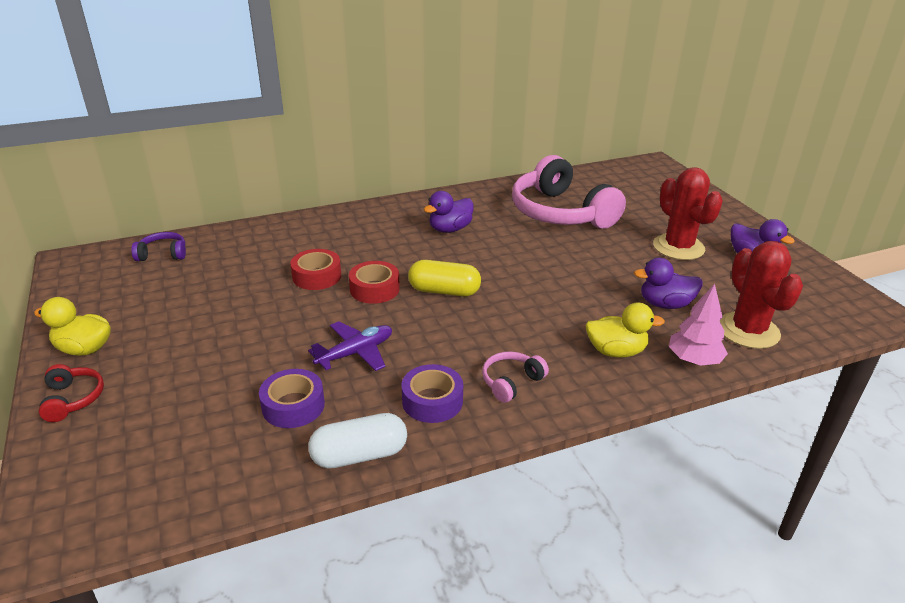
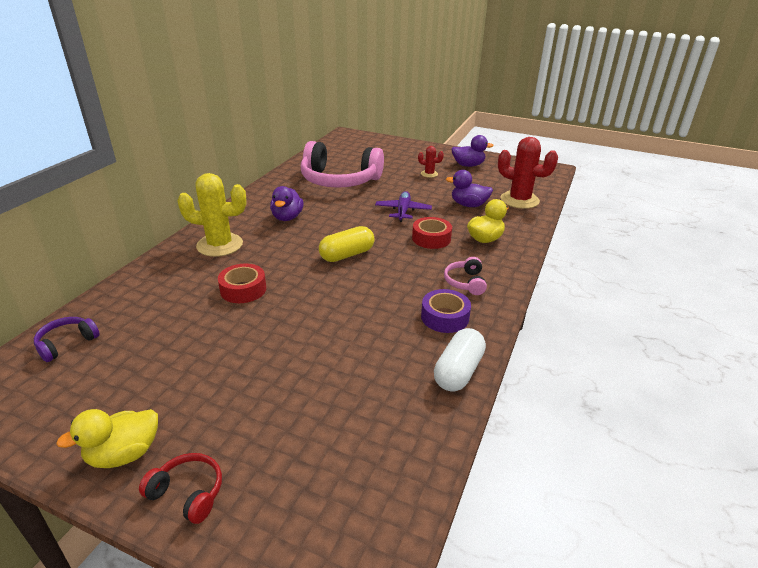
camera: 45 degrees left, 0 degrees up
(293, 406) = (372, 374): purple tape -> none
(355, 353) = (355, 319): purple plane -> purple plane (403, 211)
(358, 229) = (220, 245): none -> yellow cactus
(374, 289) = (300, 276): red tape -> red tape (431, 238)
(665, 304) = (468, 205): purple duck -> purple duck turned 60 degrees clockwise
(678, 247) = (429, 174): red cactus -> red cactus, size x0.49
(694, 360) = (521, 225): pink tree -> none

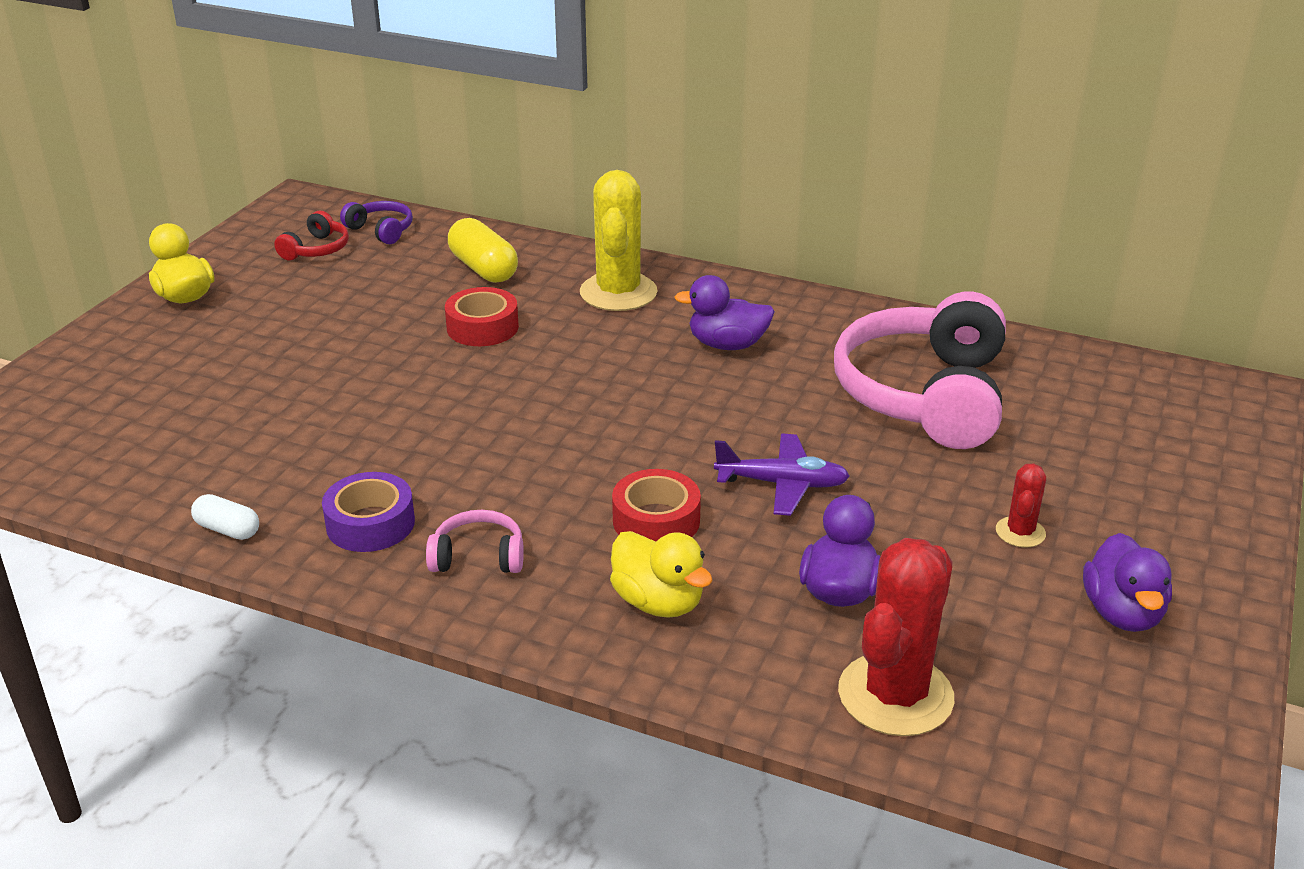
camera: 90 degrees right, 0 degrees up
(188, 493) = (114, 338): red headphones -> red headphones (316, 249)
(347, 255) = (586, 416): yellow capsule -> yellow capsule (483, 269)
(458, 371) = (227, 529): white capsule -> white capsule, size x0.59

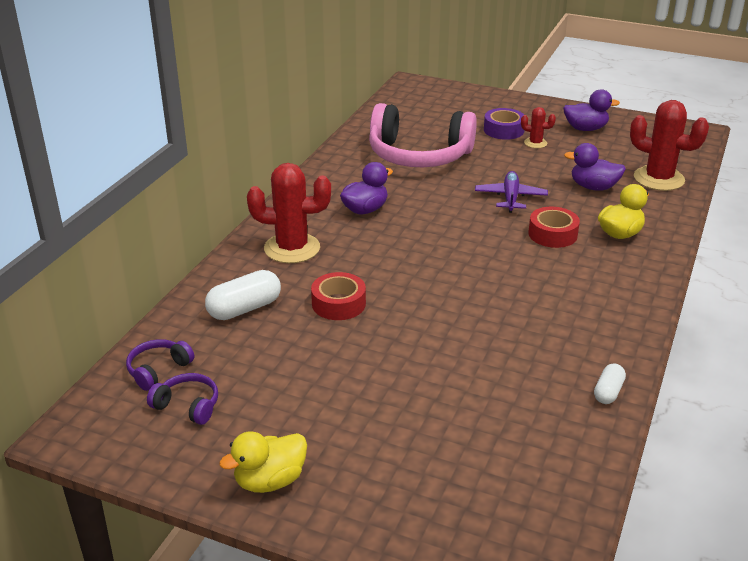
camera: 90 degrees left, 0 degrees up
(316, 249) = (188, 406): red headphones -> purple headphones
(370, 523) = (584, 332): purple tape -> purple tape (503, 130)
(478, 557) = (602, 290): pink headphones -> none
(483, 269) = (244, 308): yellow capsule -> white capsule
(618, 292) = (292, 248): yellow cactus -> red cactus
(727, 345) = (365, 210): purple duck -> purple duck turned 135 degrees counterclockwise

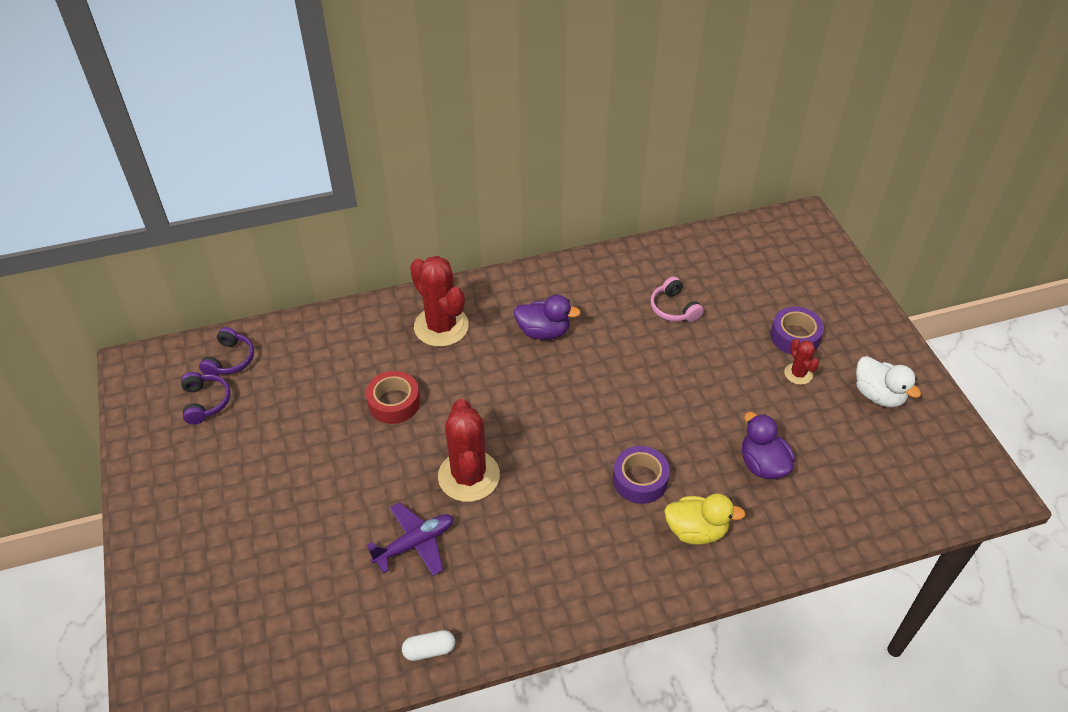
camera: 50 degrees right, 15 degrees up
(158, 370) = (230, 360): purple headphones -> purple headphones turned 105 degrees clockwise
(244, 308) = (338, 354): white capsule -> none
(270, 481) = (163, 498): yellow duck -> none
(419, 155) = (673, 308): pink headphones -> pink headphones, size x0.42
(510, 198) = (671, 414): purple plane -> purple plane (415, 543)
(552, 234) = (640, 480): red tape -> purple tape
(585, 129) = (878, 395): purple duck -> white duck
(658, 179) = (842, 508): red cactus -> red cactus (469, 476)

